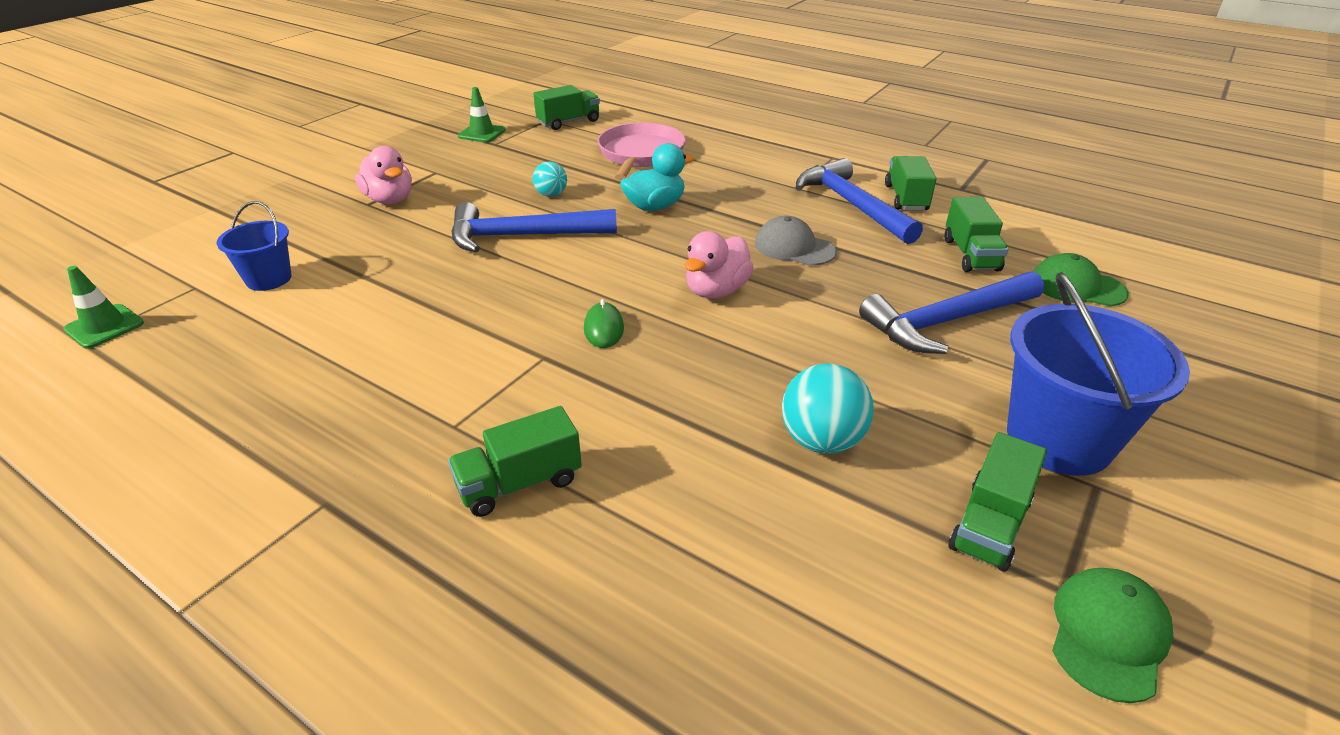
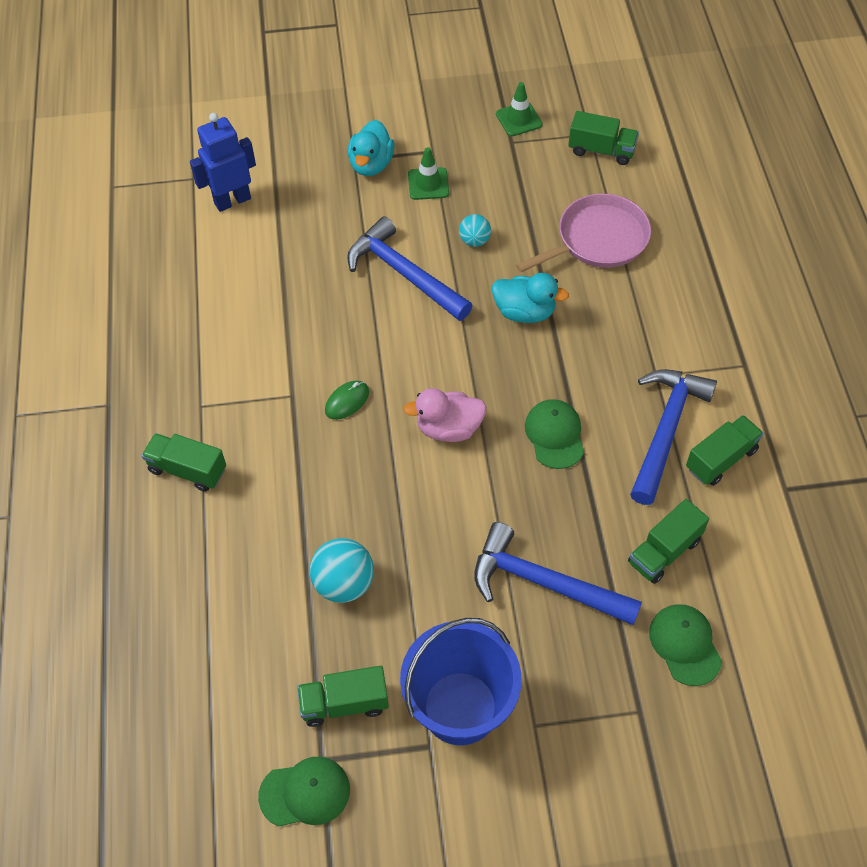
camera: 50 degrees right, 20 degrees up
(104, 326) = (129, 182): green traffic cone -> green traffic cone (428, 184)
(269, 279) = (232, 200): blue bucket -> blue robot
(390, 200) = (371, 164): pink duck -> turquoise duck
(794, 247) = (554, 435): grey cap -> green cap

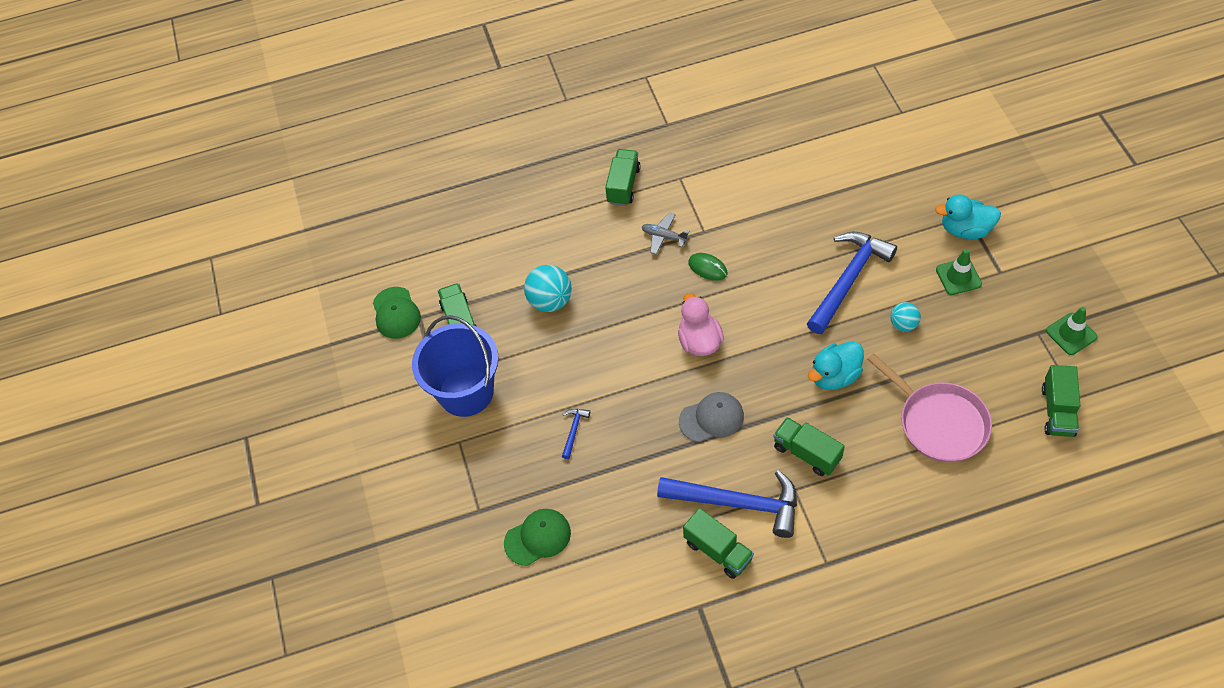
camera: 85 degrees right, 0 degrees up
(232, 200) = (887, 144): blue robot -> none
(285, 439) = (664, 237): none -> grey plane
(524, 312) = (834, 376): turquoise duck -> turquoise duck turned 45 degrees clockwise
(544, 583) = (574, 430): blue hammer -> blue hammer, size x0.42
(554, 435) = (711, 418): green cap -> grey cap
(664, 551) = (618, 514): green truck -> green truck (806, 453)

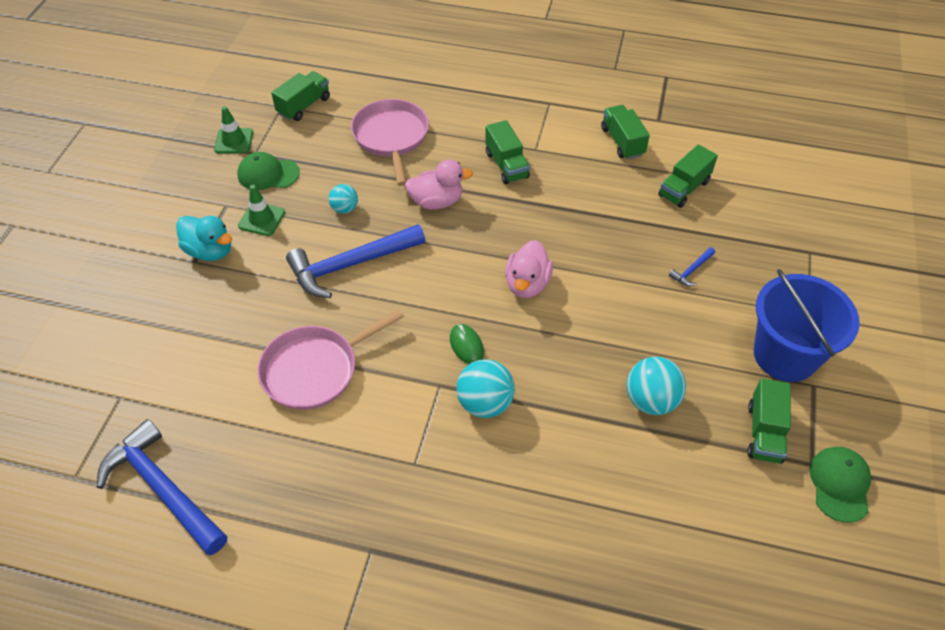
camera: 155 degrees left, 5 degrees down
(537, 537) = (764, 211): green cap -> green cap (268, 174)
(623, 185) = (484, 494): green truck -> green truck (684, 188)
(664, 237) = (485, 403): grey plane -> turquoise ball
(711, 418) = (563, 222): grey cap -> none
(738, 503) = (585, 160): blue hammer -> blue hammer (162, 489)
(797, 194) = (314, 370): none -> pink pan
(834, 376) = (436, 201): turquoise duck -> pink duck

